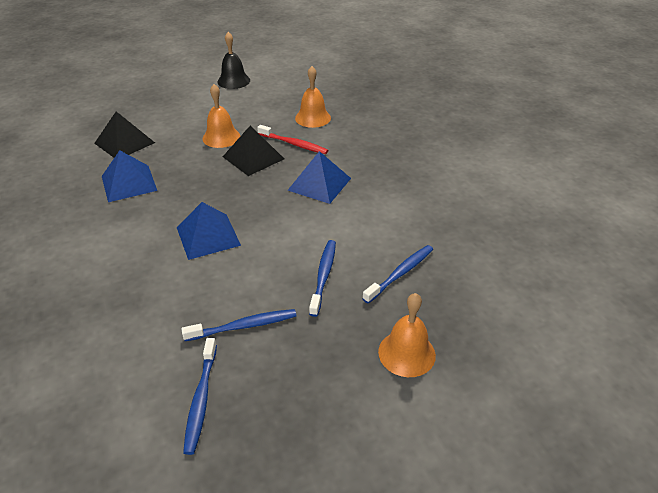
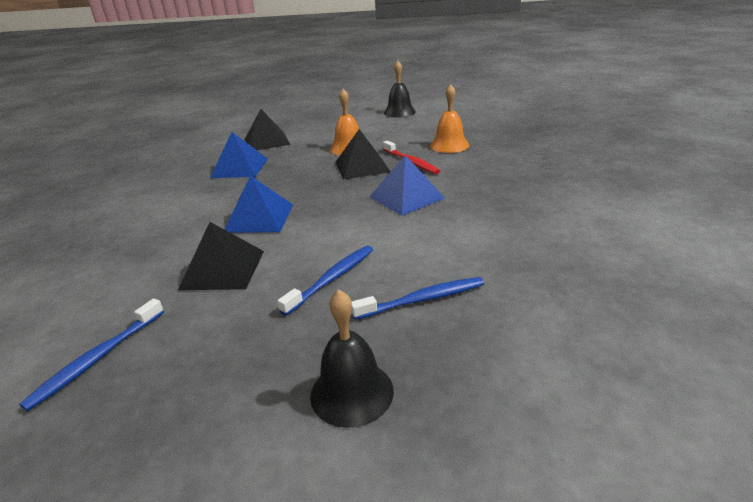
camera: 30 degrees right, 10 degrees down
(226, 294) = (223, 269): none -> black pyramid
(244, 326) = (208, 303): blue toothbrush -> none
(406, 353) = (352, 392): orange bell -> black bell

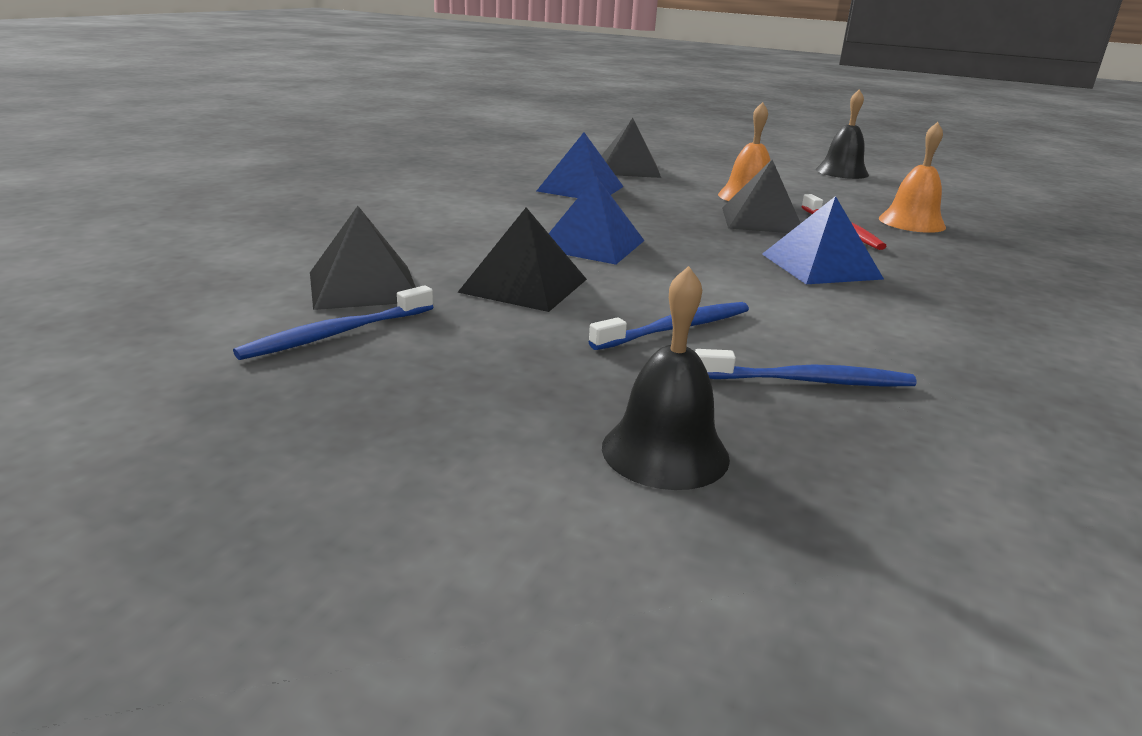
camera: 15 degrees right, 5 degrees down
(107, 304) = (363, 286): none -> black pyramid

